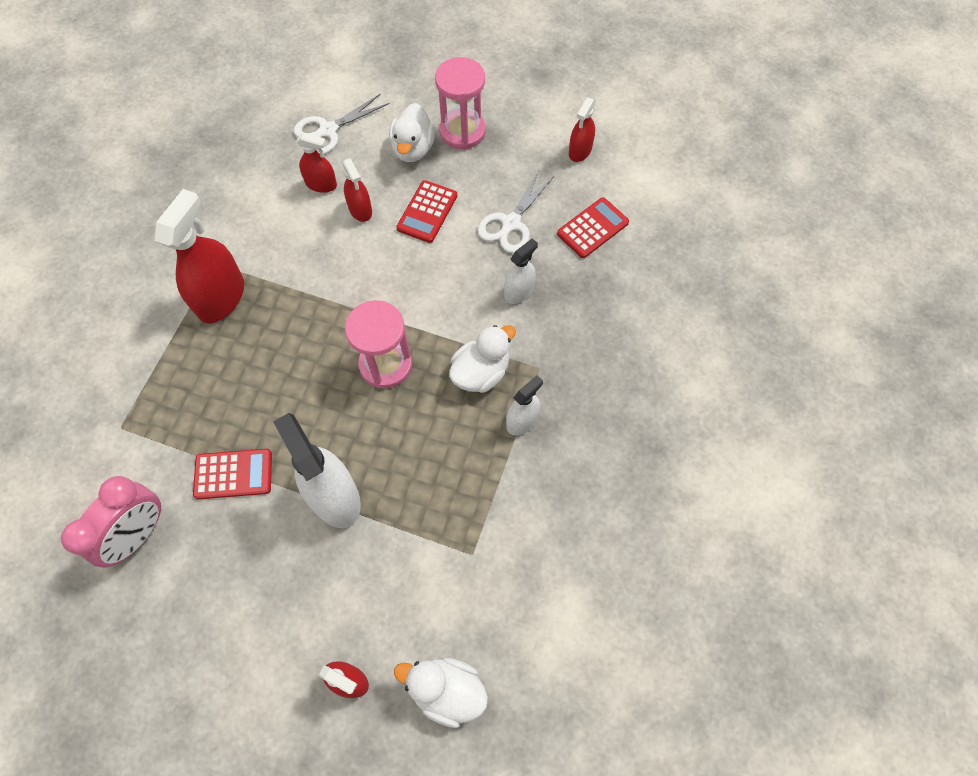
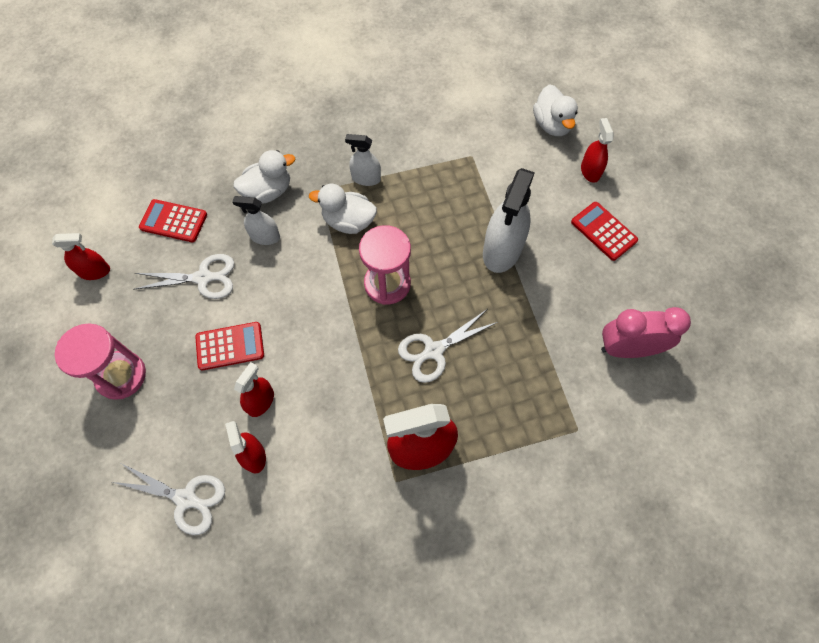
camera: 125 degrees left, 0 degrees up
(233, 474) = (541, 322): red calculator -> red calculator (603, 231)
(289, 361) = (434, 351): none -> white scissors
(413, 149) = (166, 404): white duck -> white duck (268, 191)

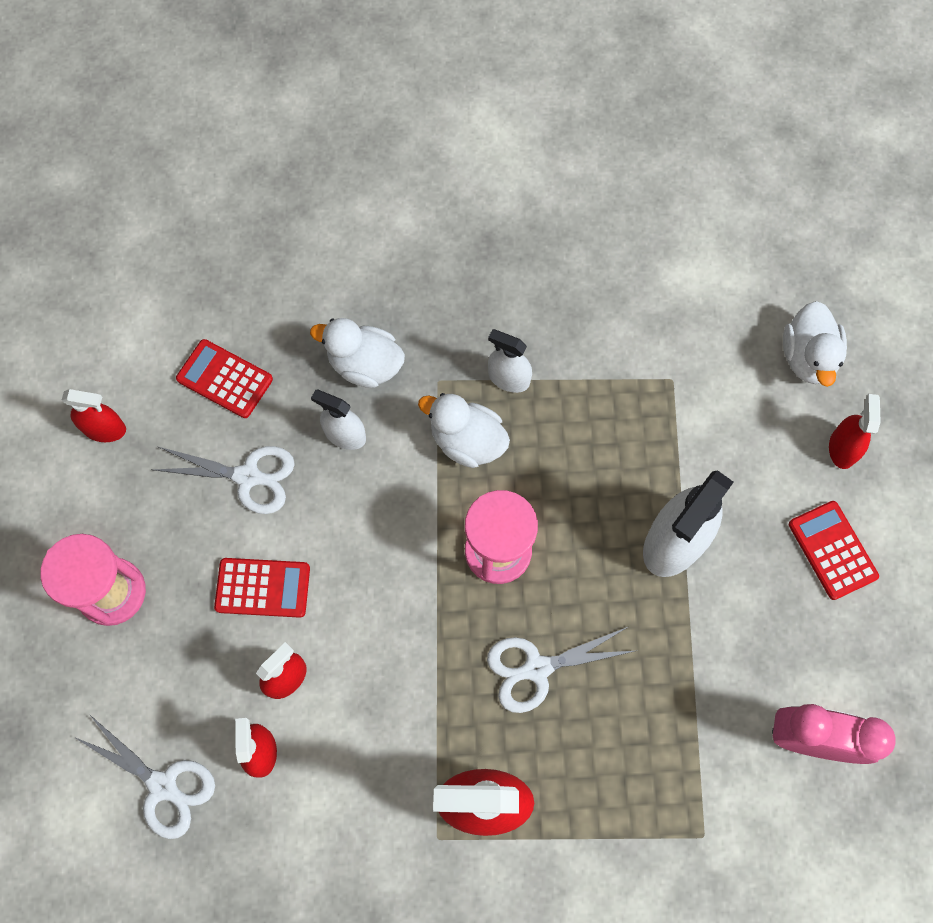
camera: 15 degrees right, 5 degrees up
(268, 191) = (365, 365): white duck -> white duck turned 150 degrees counterclockwise

